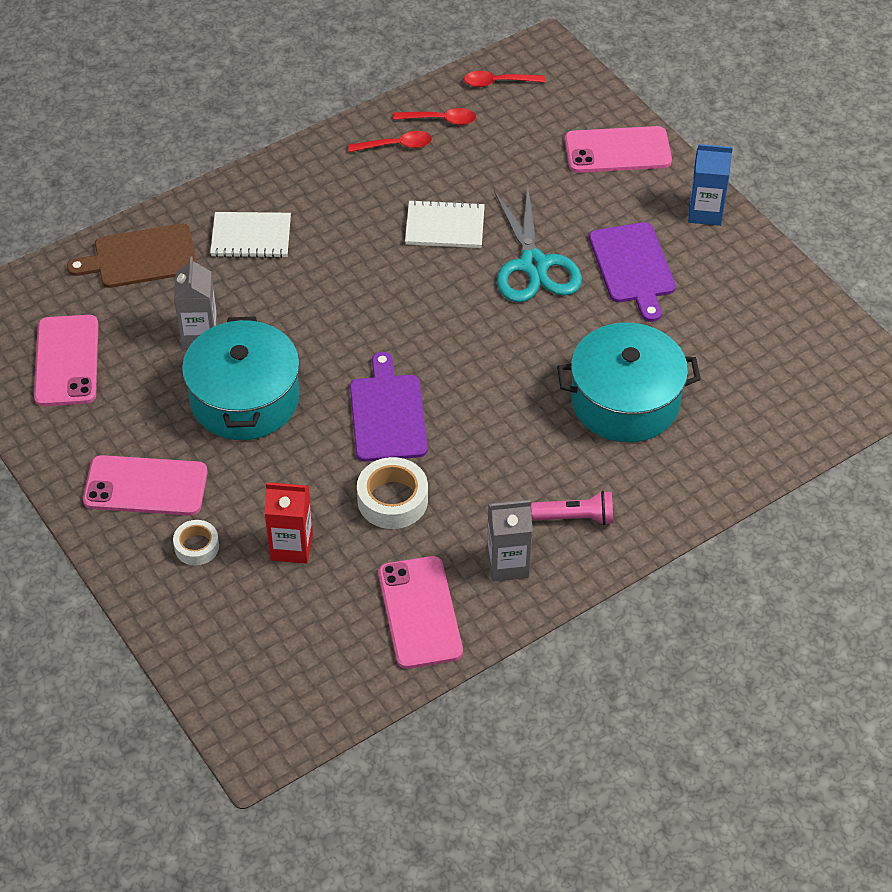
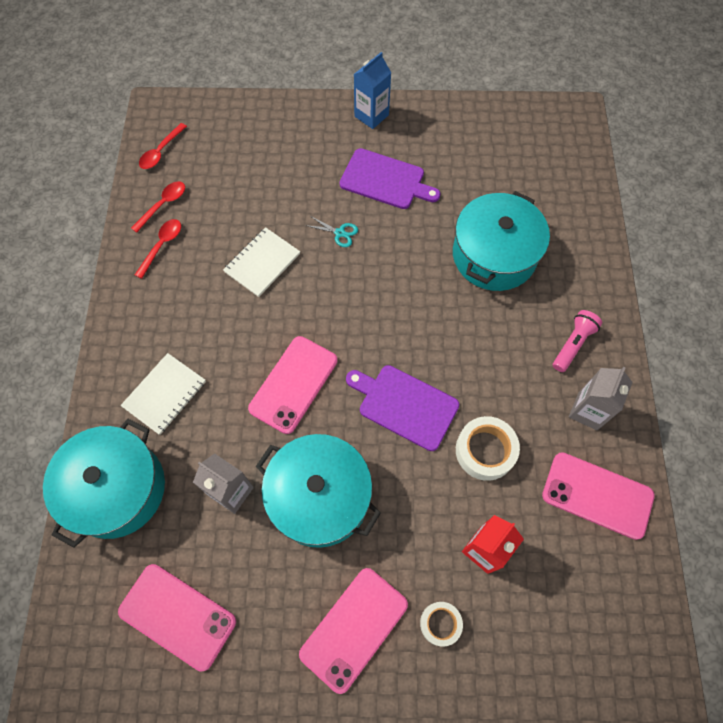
camera: 55 degrees left, 15 degrees up
(140, 257) = (116, 489): brown cutting board -> turquoise pot
(533, 265) = (339, 233): turquoise scissors -> turquoise scissors, size x0.42
(617, 150) = (281, 126): pink phone -> pink phone (293, 384)

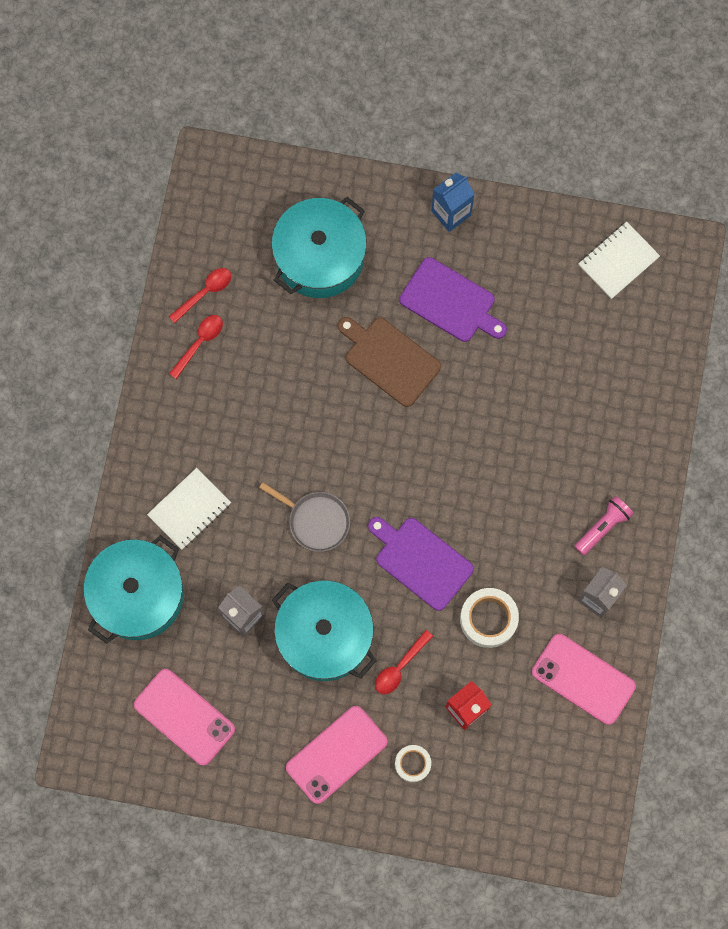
camera: 10 degrees right, 10 degrees up
(161, 151) = (208, 222): red spoon -> red spoon (400, 667)
(262, 263) = (302, 381): white notebook -> white notebook (618, 261)
(293, 384) = (316, 521): pink phone -> grey pan
(339, 233) = (389, 359): turquoise scissors -> brown cutting board
(494, 255) = (548, 413): turquoise pot -> turquoise pot (320, 256)

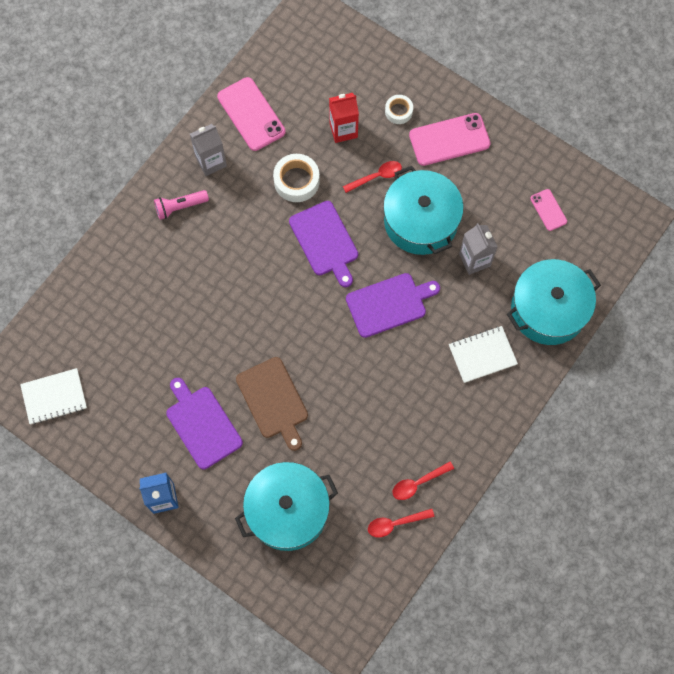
camera: 155 degrees left, 5 degrees down
(184, 717) = (548, 210): pink phone -> pink phone, size x0.54
(316, 521) = (389, 304): grey pan -> purple cutting board

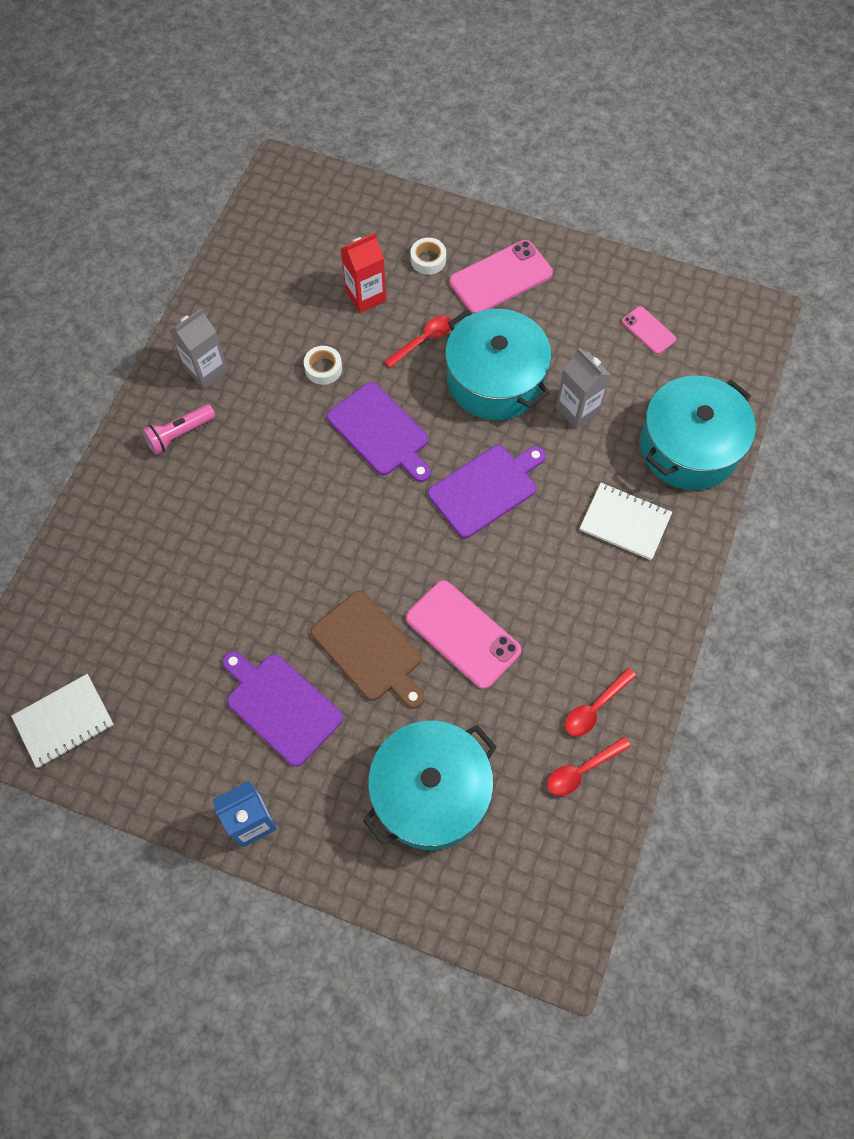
camera: 15 degrees left, 5 degrees down
(251, 114) = (243, 303): pink phone -> pink phone (463, 634)
(296, 181) = (323, 368): white tape -> white tape, size x0.62
(482, 355) = (625, 522): white notebook -> white notebook turned 60 degrees clockwise

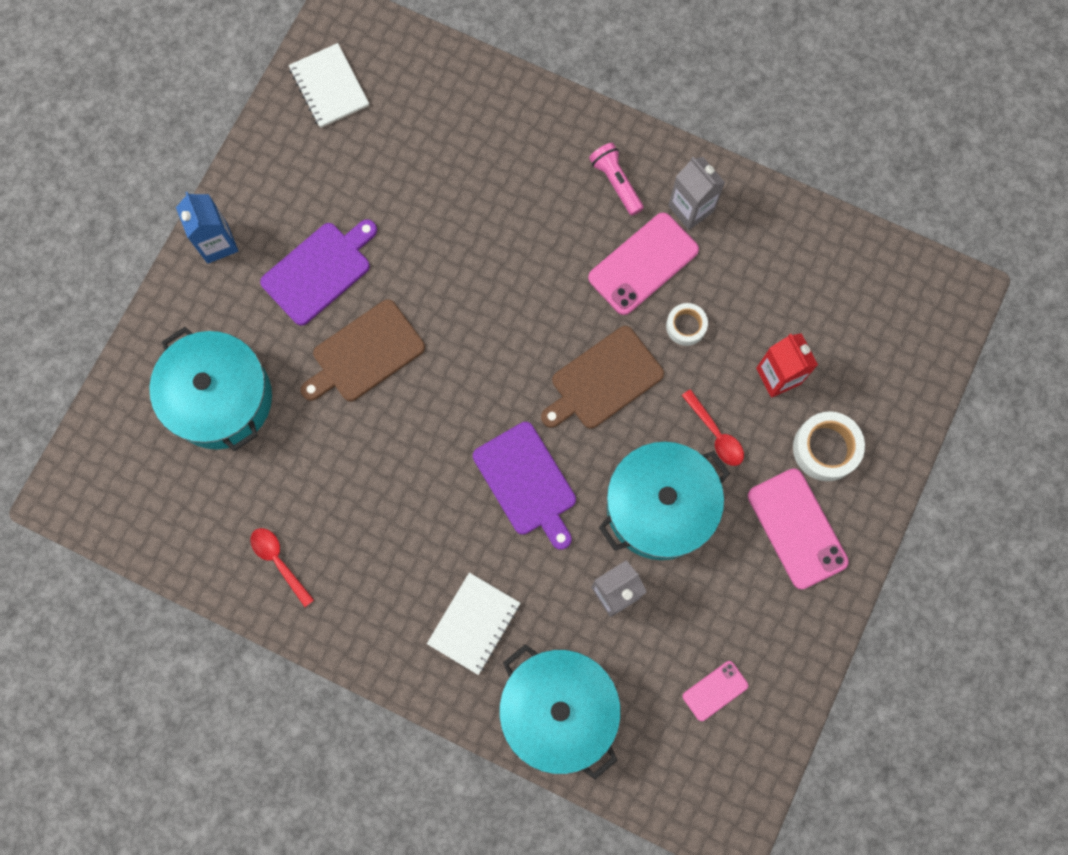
camera: 95 degrees right, 10 degrees up
(381, 432) = (603, 380): purple cutting board -> brown cutting board
(428, 260) = (825, 448): white tape -> white tape, size x1.61
(463, 634) = (369, 443): pink phone -> pink phone (643, 264)
(582, 770) = (220, 540): red spoon -> none

